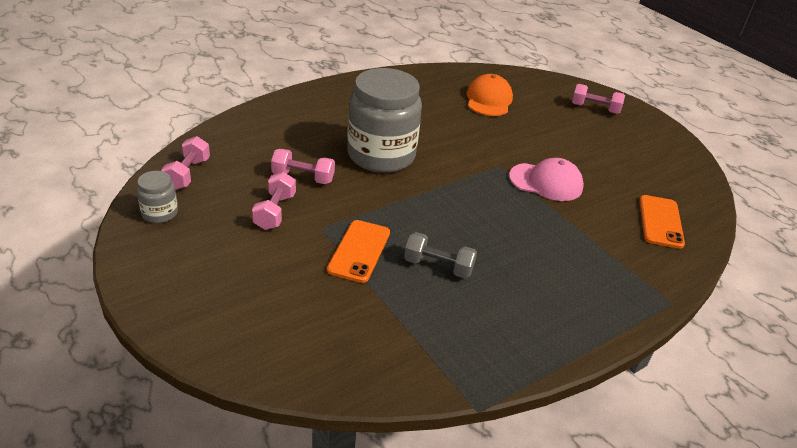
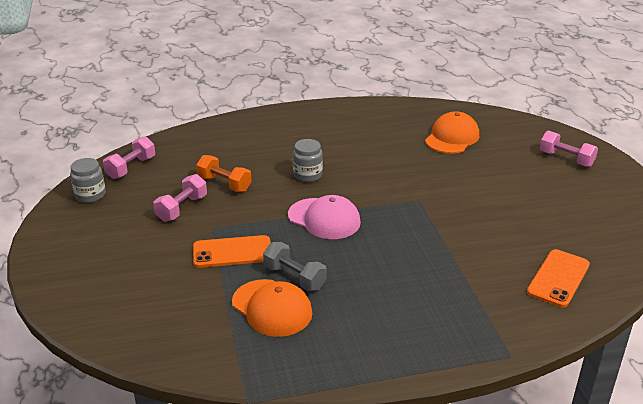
camera: 25 degrees right, 5 degrees down
(303, 177) = (224, 184): pink dumbbell -> orange dumbbell
(359, 251) = (232, 252): orange phone -> orange phone turned 45 degrees clockwise
(381, 155) = (307, 175): grey jar -> grey jar, size x0.44
(437, 303) = (272, 308): none -> orange cap
(546, 182) = (457, 222): pink cap -> pink cap (324, 219)

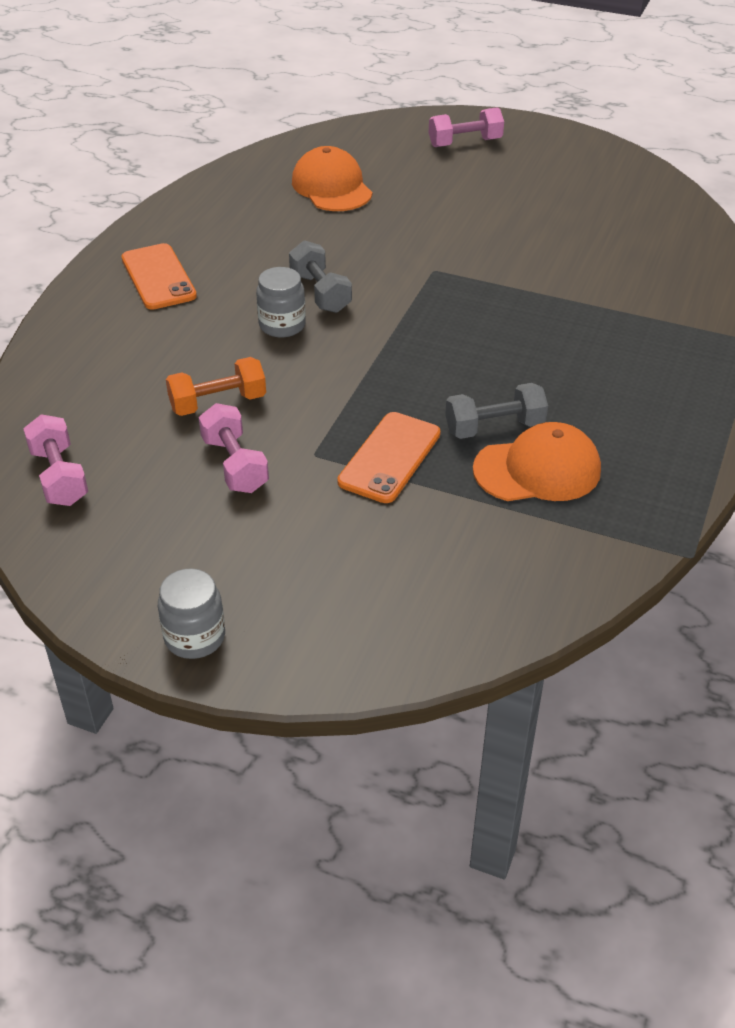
camera: 55 degrees left, 10 degrees up
(90, 195) = (87, 546): grey jar -> grey jar (195, 637)
(324, 219) = (396, 354): pink cap -> none
(350, 174) = (320, 293): none -> grey dumbbell
(558, 278) = (663, 254): orange phone -> orange phone (158, 277)

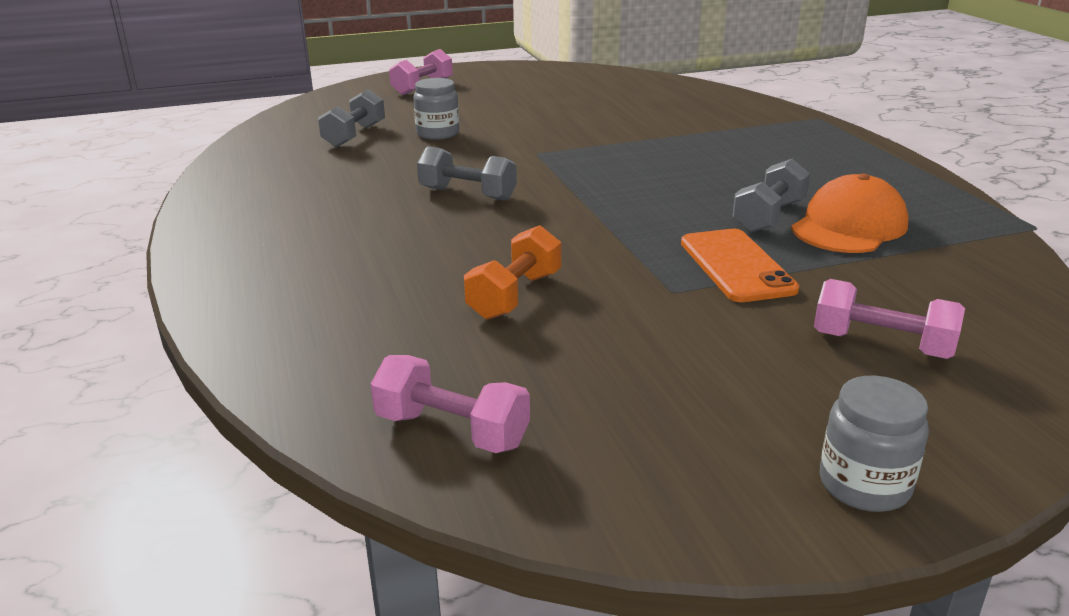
camera: 40 degrees left, 15 degrees down
(158, 277) = (282, 236): orange phone -> none
(235, 465) = (620, 330): pink dumbbell -> pink dumbbell (881, 345)
(282, 325) = (473, 224): grey jar -> grey jar (438, 133)
(332, 187) = (354, 136): orange cap -> grey dumbbell

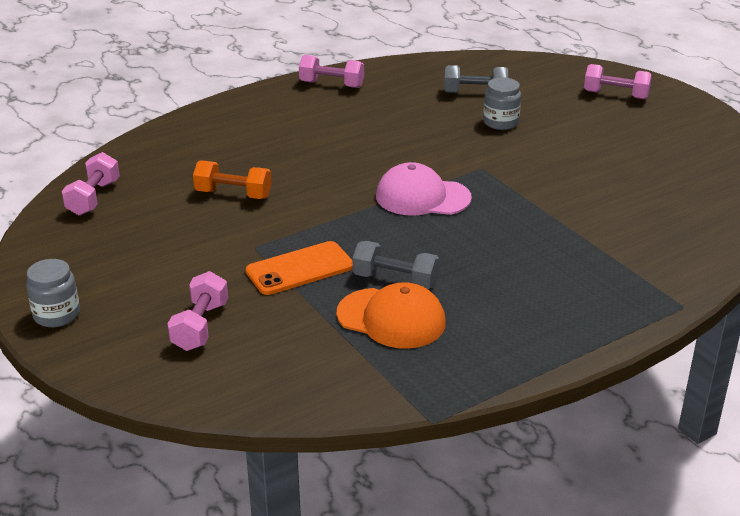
camera: 75 degrees right, 5 degrees up
(234, 203) = (331, 84): none -> pink dumbbell
(467, 194) = (382, 155): grey dumbbell -> none
(586, 185) = (422, 197): none -> pink cap

